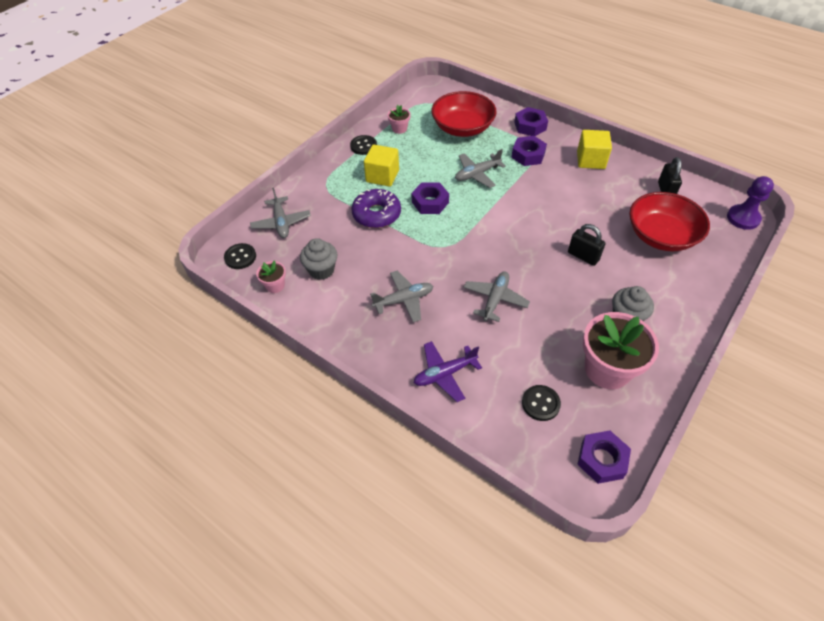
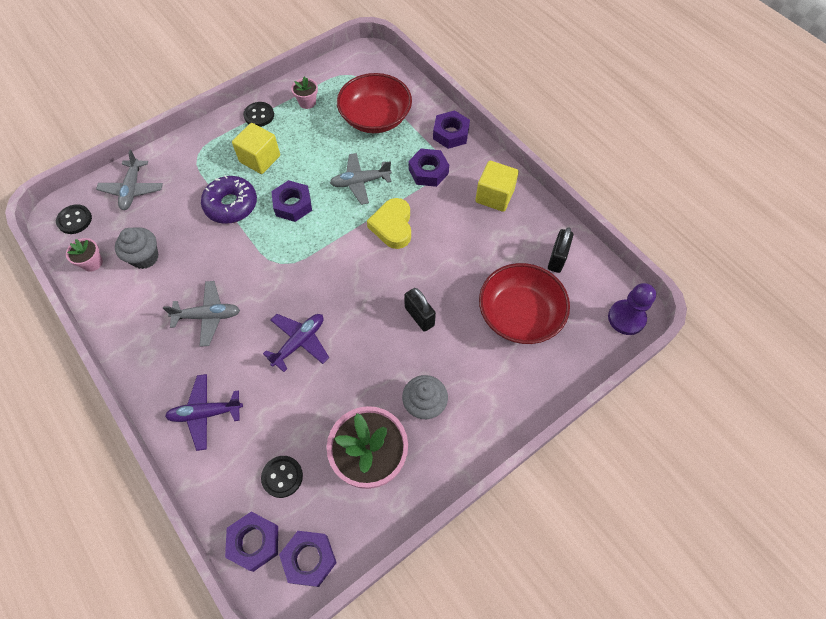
camera: 15 degrees right, 10 degrees up
(495, 299) = (299, 342): grey plane -> purple plane
(522, 199) = (392, 226): none -> yellow heart
(546, 461) = (254, 542): none -> purple nut

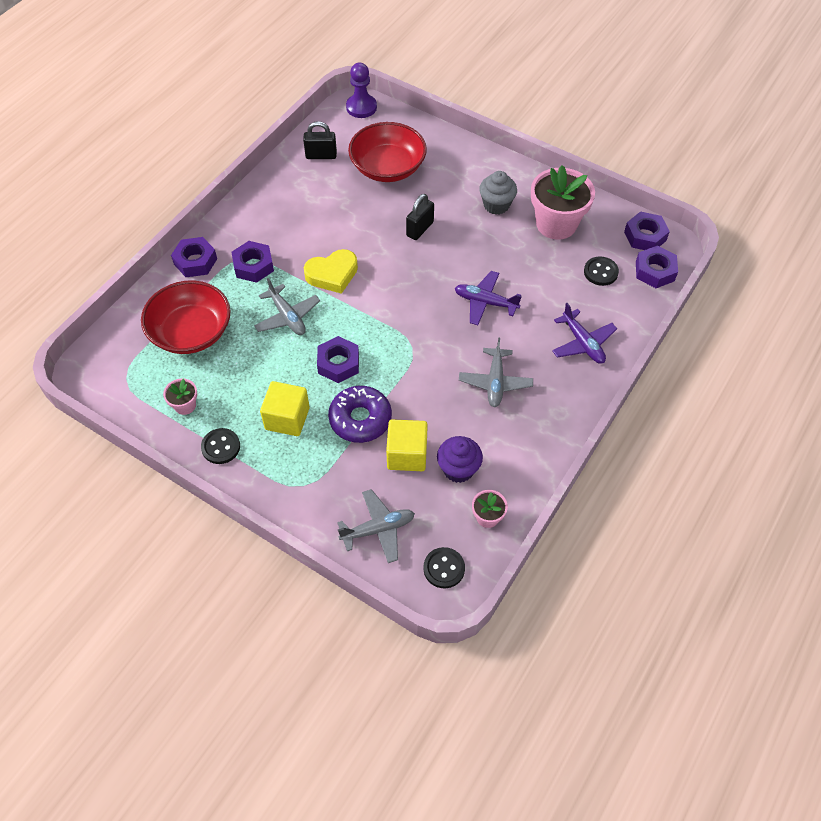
camera: 110 degrees left, 5 degrees down
(145, 257) = (458, 469): grey cupcake -> purple cupcake
(208, 316) = (495, 382): grey plane -> grey plane turned 150 degrees counterclockwise
(494, 196) = (267, 210): yellow cube -> yellow cube (407, 454)

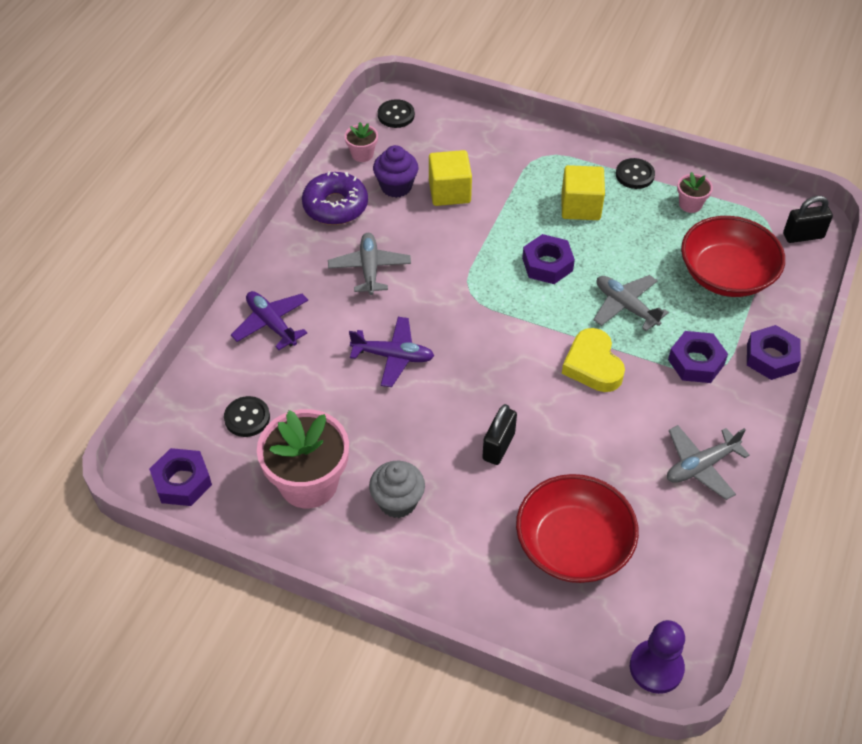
camera: 170 degrees right, 5 degrees down
(321, 155) = (682, 552): black padlock -> black padlock (803, 236)
(332, 274) = (593, 365): yellow heart -> yellow heart turned 75 degrees counterclockwise
(360, 419) = (505, 215): purple donut -> purple donut (335, 206)
(378, 529) = (461, 133): grey plane -> grey plane (701, 466)
(654, 271) = (174, 429): purple nut -> none

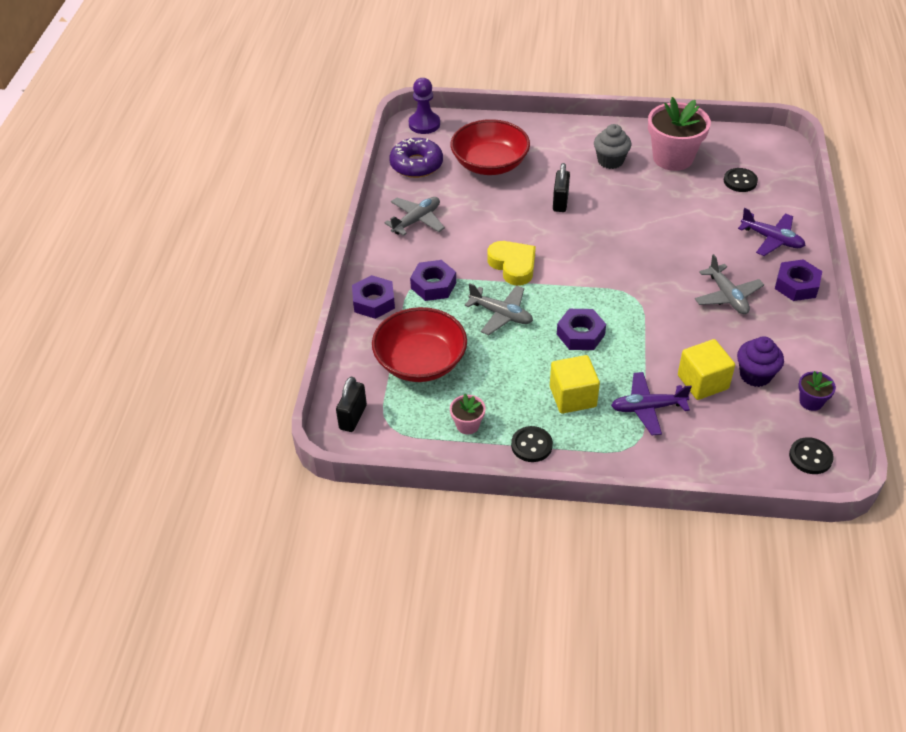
camera: 165 degrees right, 5 degrees down
(182, 482) = (751, 142): purple nut -> purple nut (796, 285)
(335, 206) = (796, 343): purple donut -> purple donut (416, 165)
(362, 154) = (811, 401): pink flower pot -> purple flower pot
(393, 356) = (666, 238): purple plane -> purple plane (648, 408)
(803, 236) = (353, 417): black padlock -> black padlock turned 45 degrees counterclockwise

